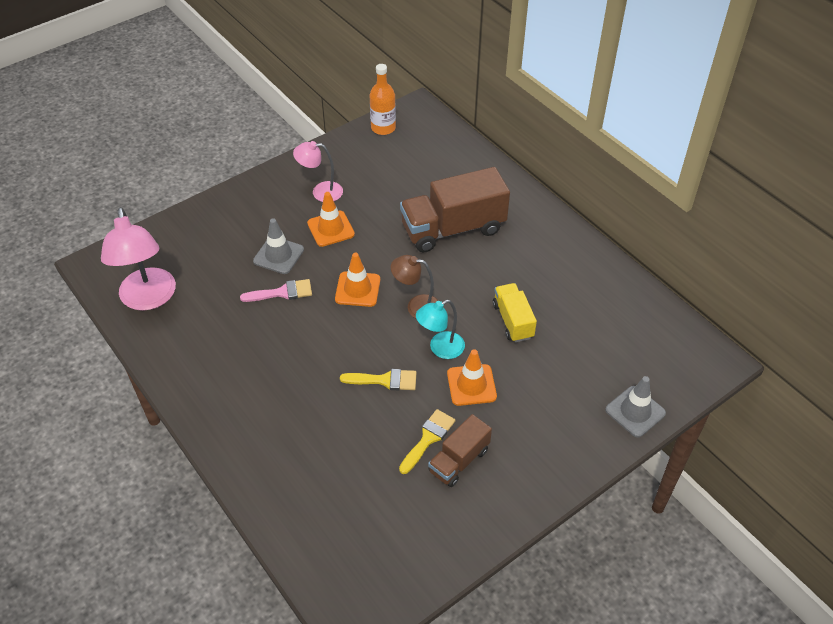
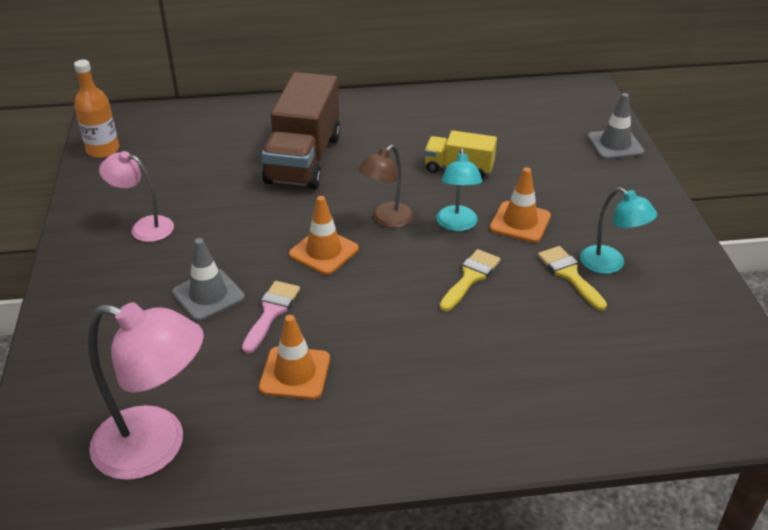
camera: 60 degrees left, 10 degrees down
(320, 192) = (144, 227): pink lamp -> pink lamp turned 75 degrees clockwise
(331, 229) = (211, 240): orange traffic cone -> orange traffic cone (295, 373)
(459, 460) = (610, 264): brown truck -> turquoise lamp

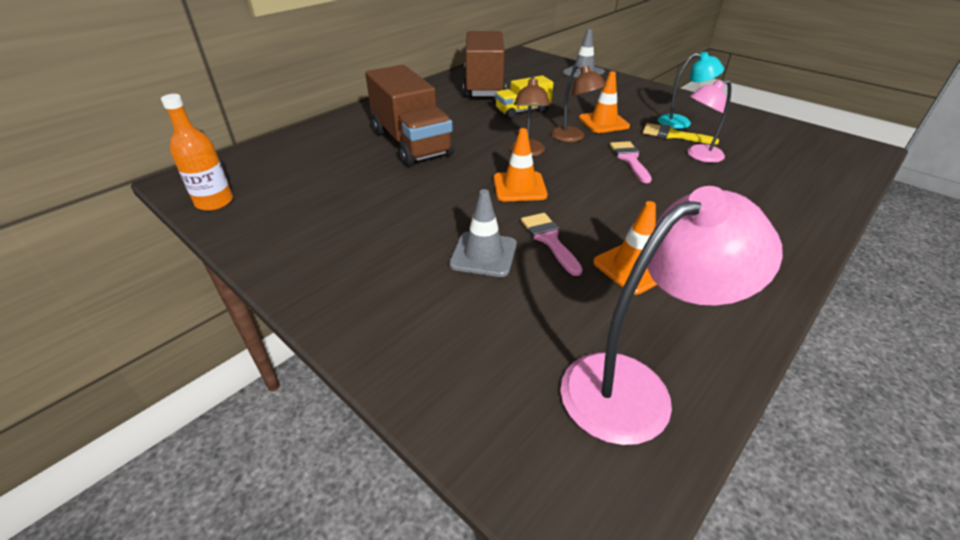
camera: 40 degrees left, 0 degrees up
(144, 227) = (347, 237): pink lamp -> pink lamp (698, 155)
(457, 225) = (573, 137): turquoise lamp -> brown lamp
(470, 117) = (484, 85): none -> brown truck
(470, 278) = (630, 159): yellow brush -> pink brush

